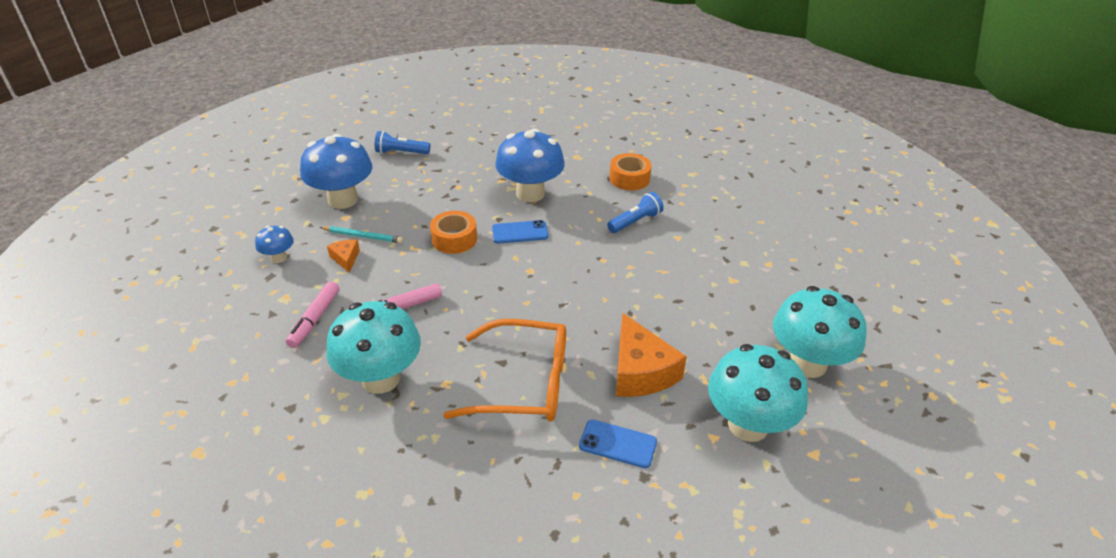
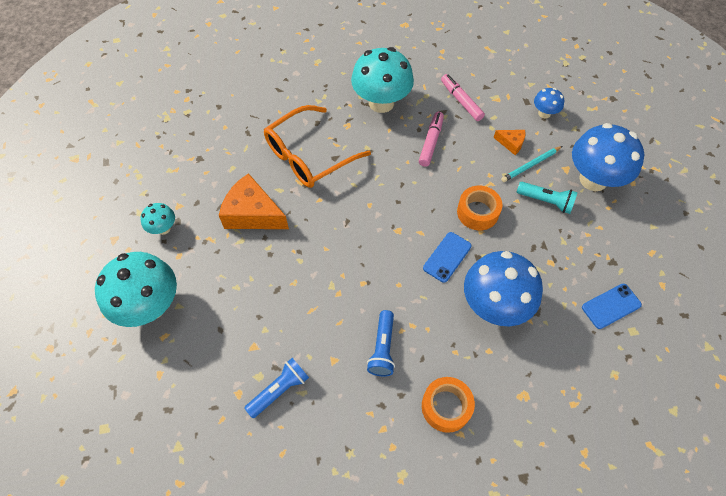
camera: 135 degrees right, 20 degrees up
(397, 212) = (546, 201): none -> turquoise flashlight
(401, 152) = (645, 258): blue flashlight -> blue flashlight (279, 390)
(618, 444) = (227, 163): blue phone -> blue phone (611, 306)
(748, 425) = (163, 228): turquoise mushroom -> turquoise mushroom, size x0.48

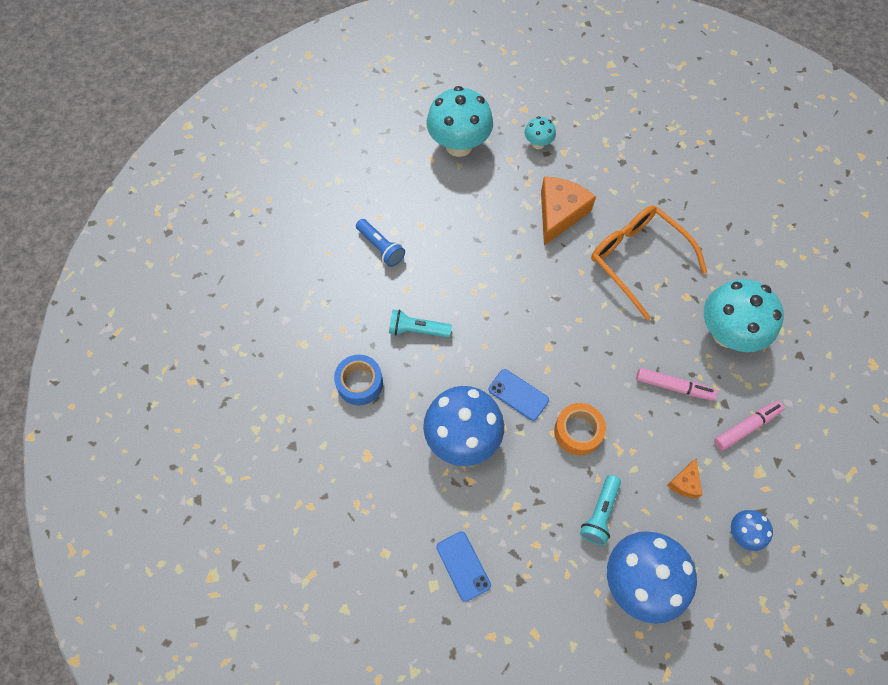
camera: 90 degrees right, 5 degrees up
(383, 348) = (417, 330): blue flashlight -> turquoise flashlight
(446, 407) = (360, 383): orange tape -> blue tape
(531, 165) = (652, 503): turquoise pencil -> none

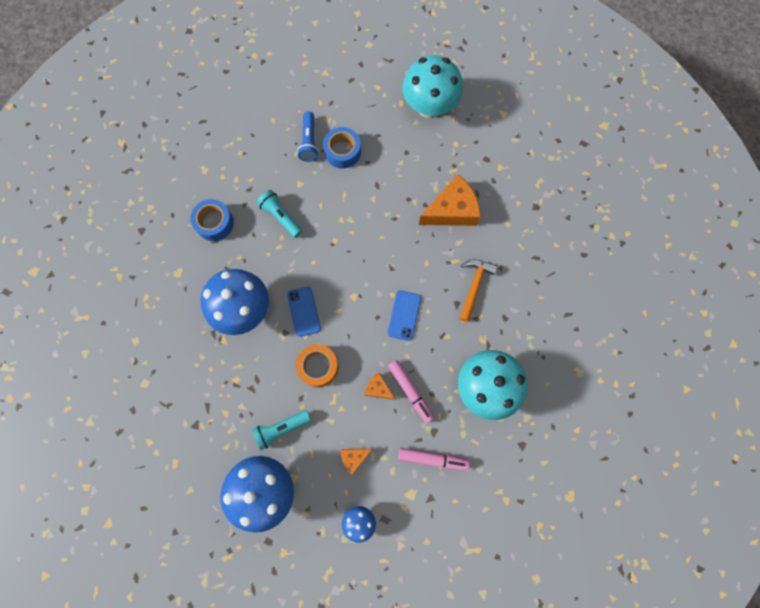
camera: 40 degrees right, 10 degrees up
(419, 234) = (342, 151): none -> blue tape
(463, 566) = (171, 387): blue phone -> blue phone (404, 315)
(538, 143) = (487, 147): turquoise mushroom -> none
(638, 260) = (474, 286): orange glasses -> orange hammer
(646, 407) = (378, 388): none -> orange cheese

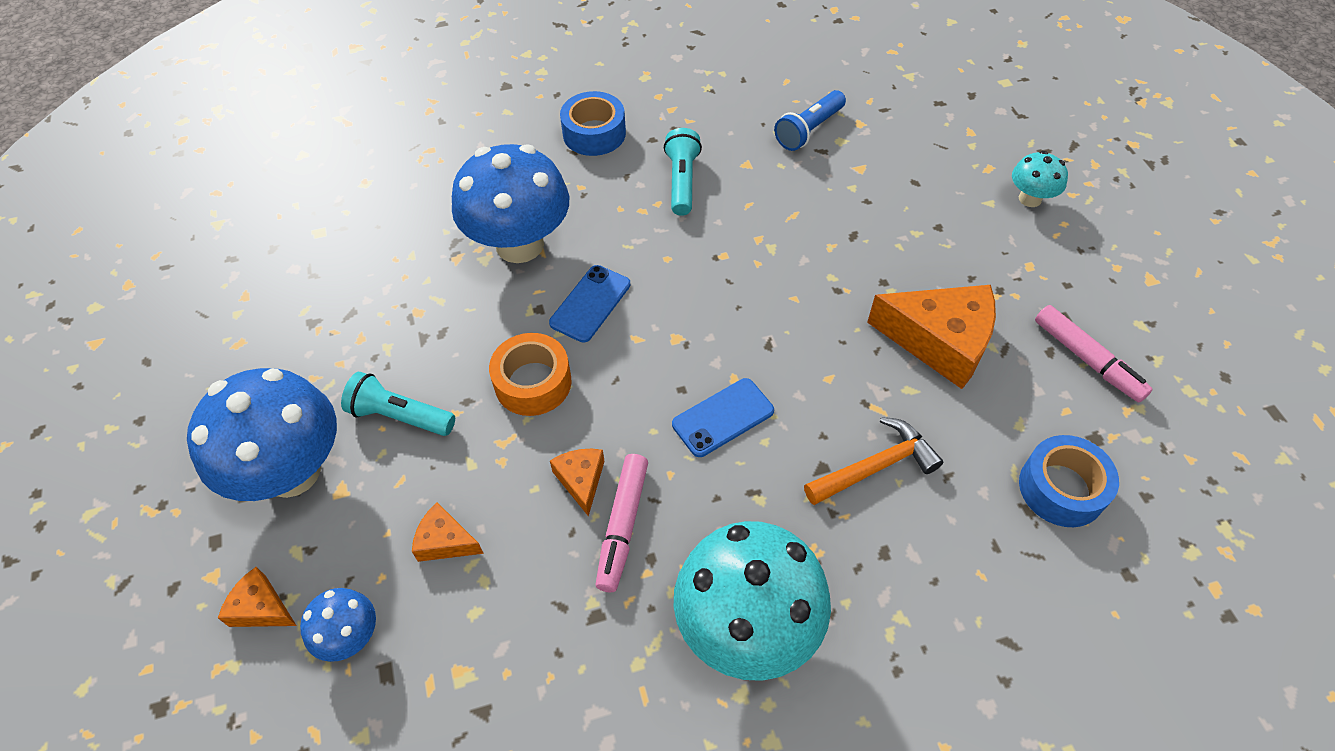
camera: 45 degrees right, 20 degrees down
(316, 544) = (261, 608): none -> orange cheese
(342, 151) = (844, 168): blue tape -> blue tape (1061, 488)
(429, 107) = (1030, 199): turquoise mushroom -> turquoise mushroom, size x0.48
(432, 459) = (550, 653): pink marker -> pink marker (1087, 359)

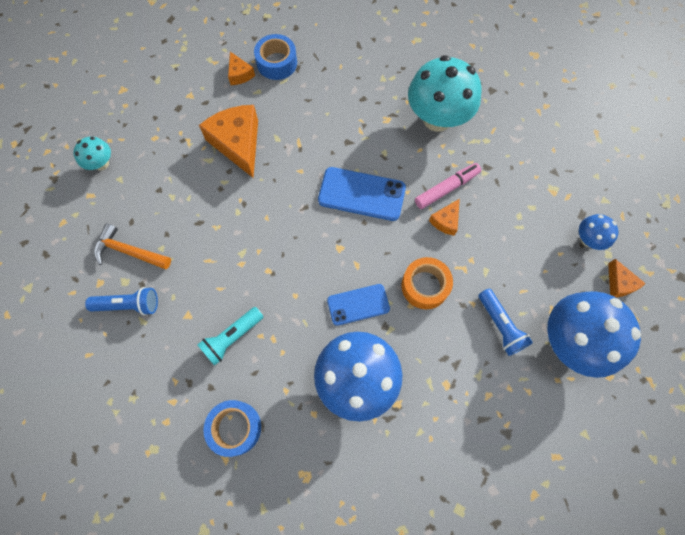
camera: 135 degrees left, 15 degrees up
(400, 416) = (500, 326): turquoise flashlight -> blue flashlight
(445, 541) = (523, 245): orange cheese -> orange cheese (240, 74)
(723, 417) = (361, 194): blue phone -> blue phone, size x1.52
(875, 467) = (328, 125): orange hammer -> orange hammer (129, 251)
(1087, 359) = (197, 88): pink marker -> none

